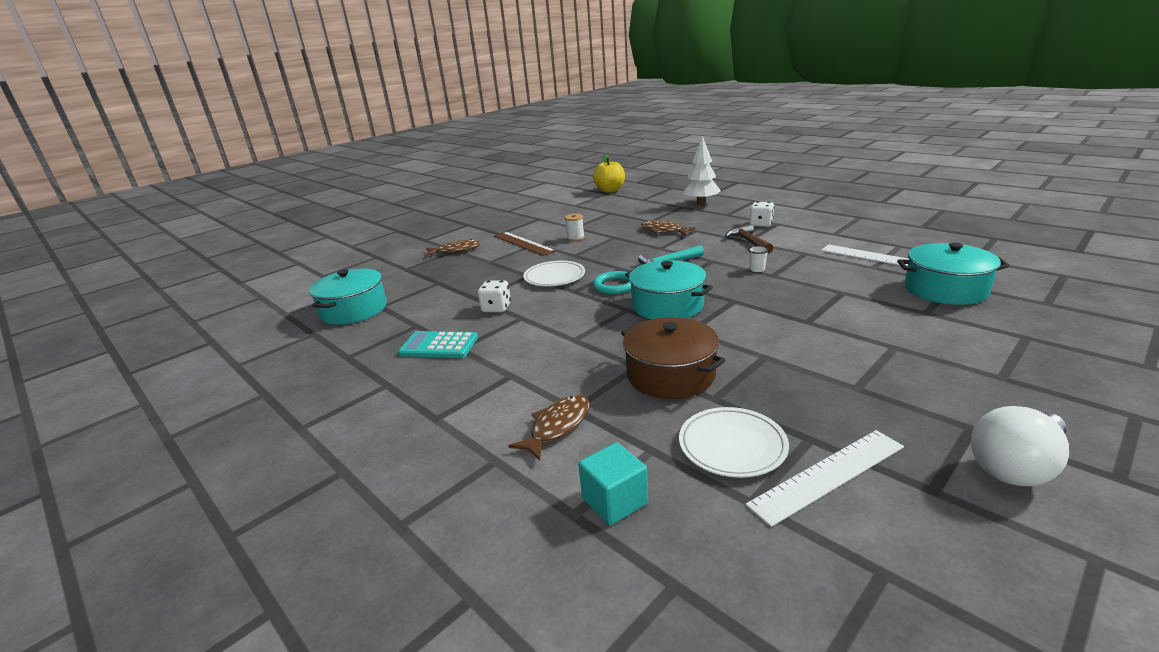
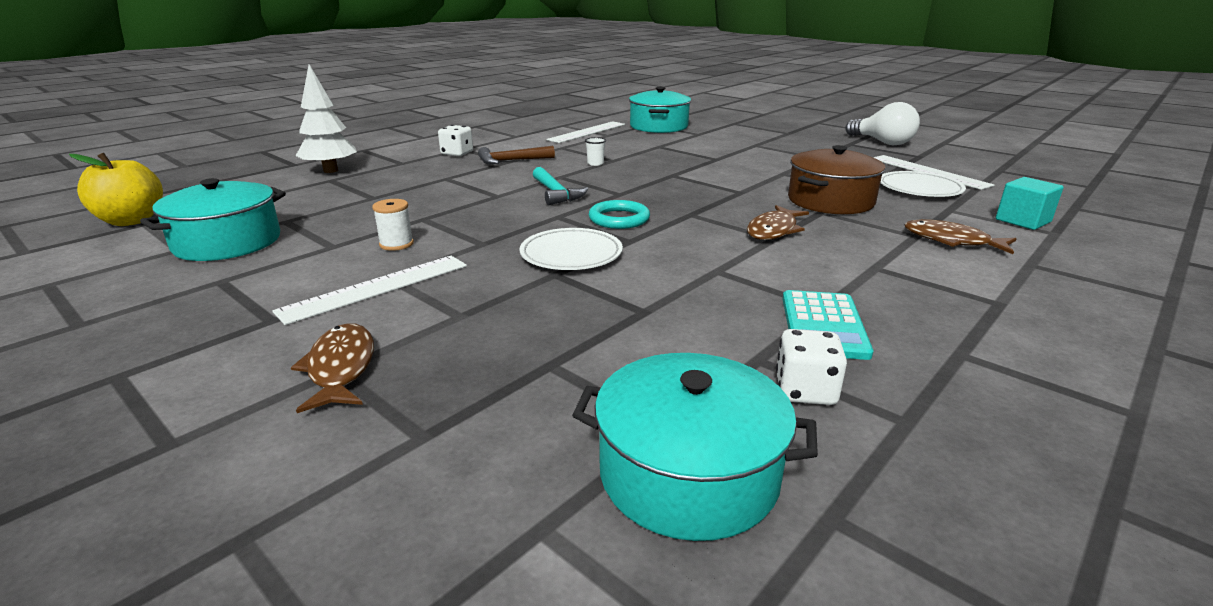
camera: 95 degrees left, 0 degrees up
(496, 308) = (683, 291): white dice -> white dice (805, 390)
(523, 243) = (376, 287): brown ruler -> white ruler
(663, 231) = (429, 192): brown fish -> brown fish (774, 230)
(667, 305) = (681, 197): turquoise pot -> turquoise pot (227, 242)

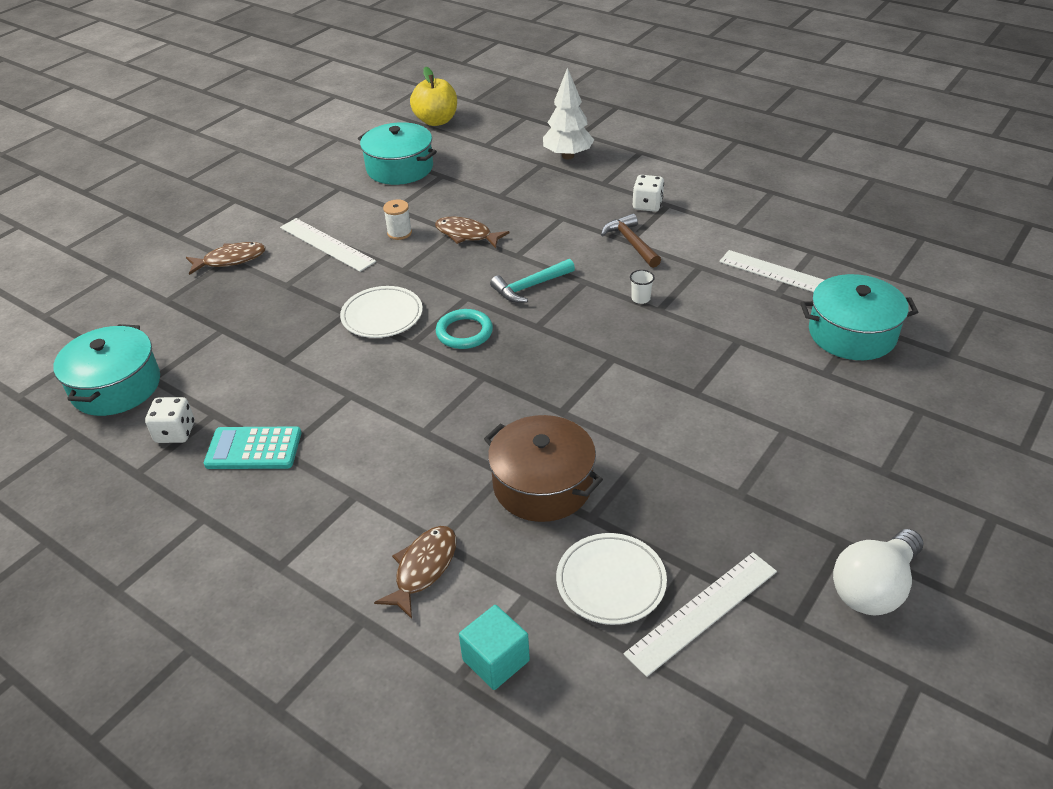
camera: 85 degrees right, 15 degrees up
(774, 230) = (443, 432): brown fish -> brown fish (466, 235)

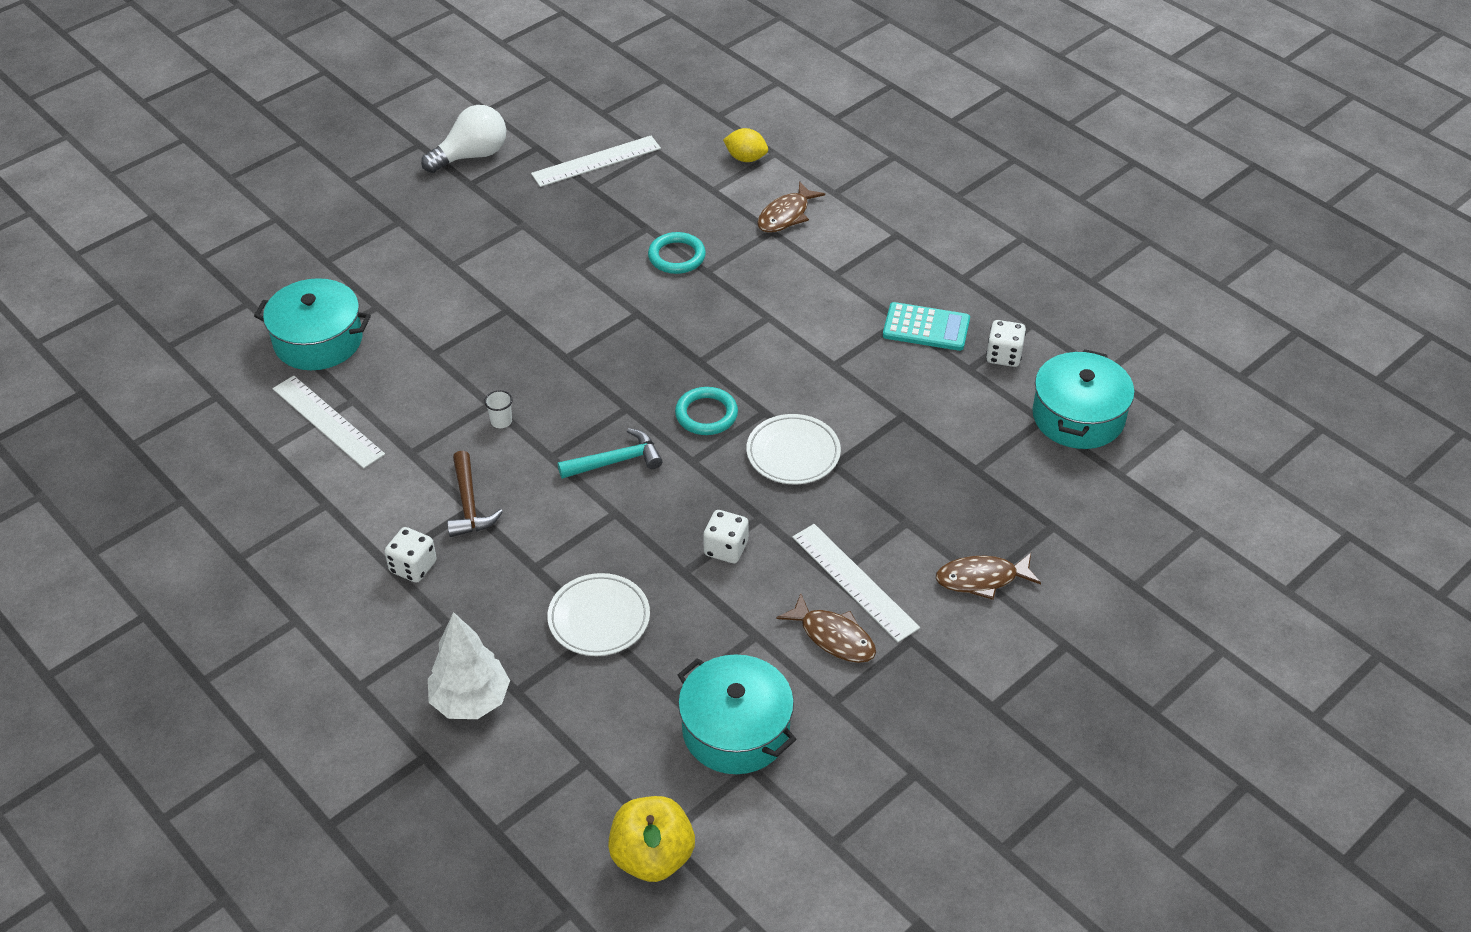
camera: 170 degrees left, 5 degrees up
(399, 233) = (755, 583): white spool -> none
(425, 248) = (726, 548): none -> white dice
(466, 235) = (668, 561): brown fish -> brown fish (833, 637)
(496, 660) = (746, 158): turquoise cube -> yellow lemon
(542, 485) = (677, 256): brown pot -> turquoise ring
(611, 582) = (651, 186): white plate -> white plate (599, 618)

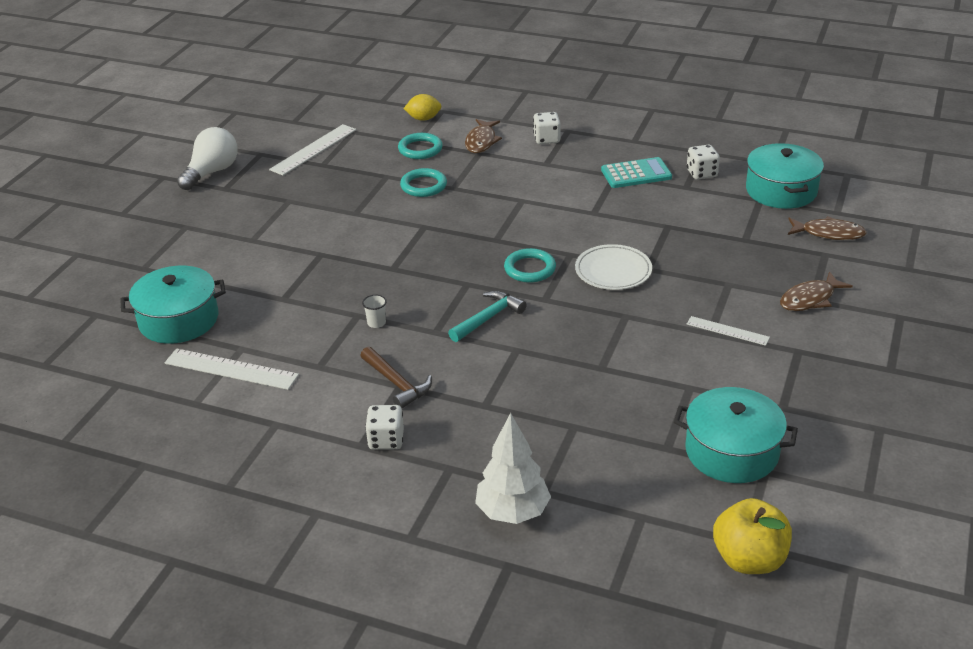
camera: 25 degrees left, 10 degrees down
(599, 618) = (565, 420): white plate -> none
(710, 202) = (420, 149): none -> turquoise ring
(726, 548) = (618, 343): white dice -> white dice (546, 139)
(833, 637) = (745, 368): brown fish -> brown fish (829, 233)
(854, 582) = (727, 331): white ruler -> white ruler, size x0.60

